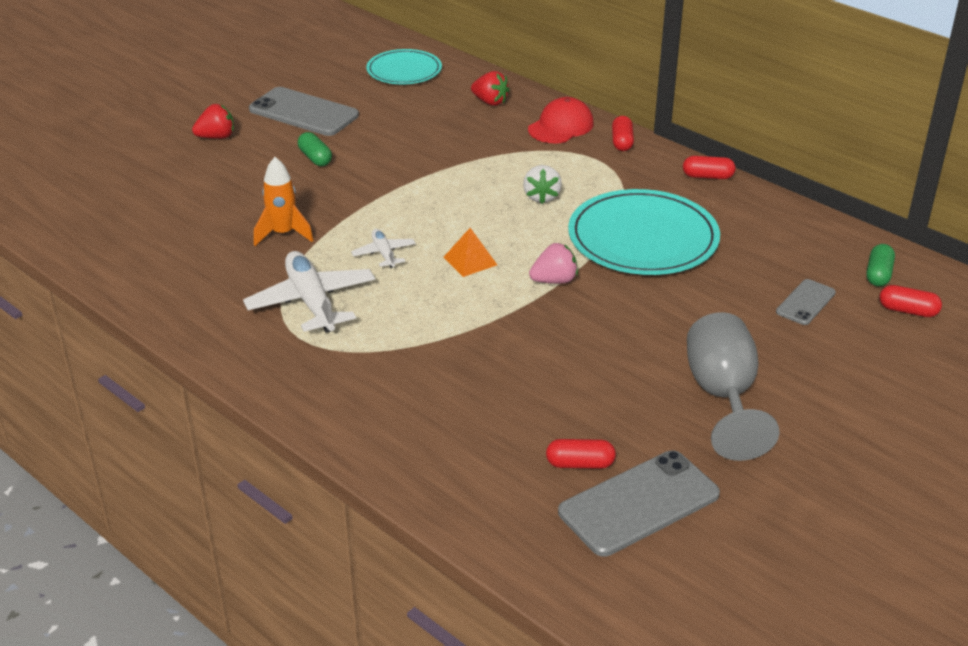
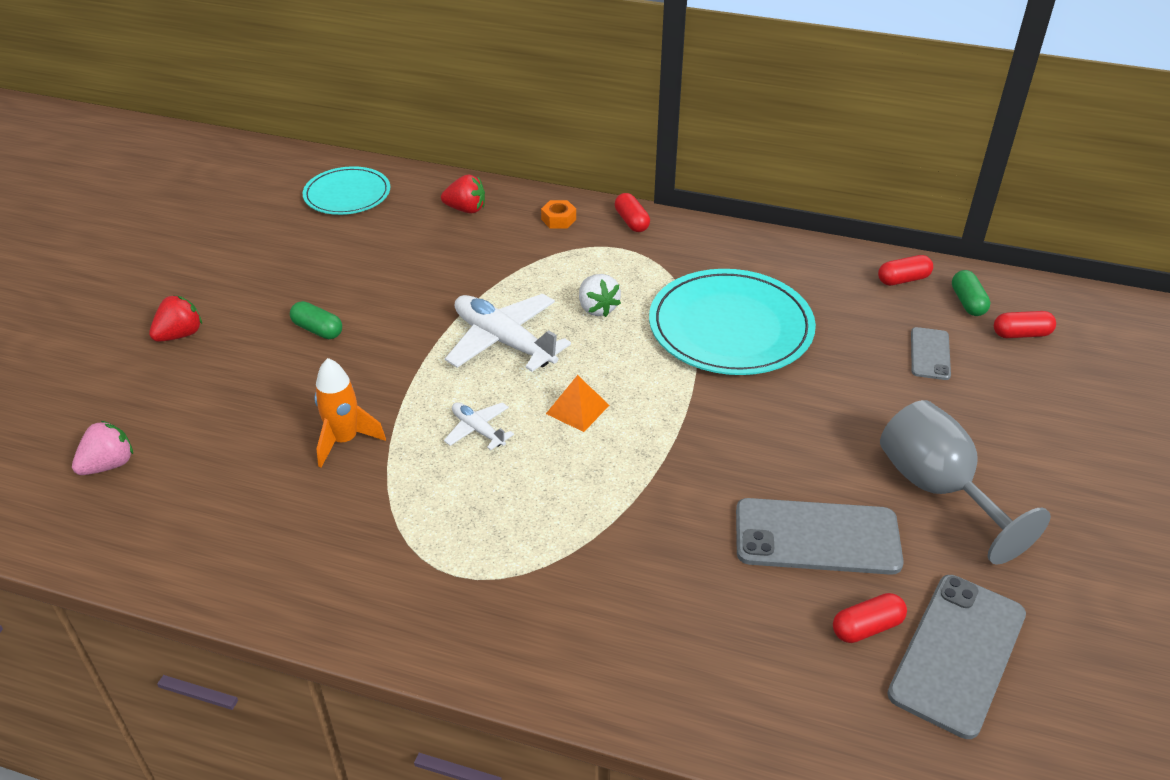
camera: 25 degrees left, 5 degrees up
(303, 112) = (266, 275): grey phone -> grey phone (817, 537)
(311, 302) = (438, 521): white plane -> white plane (504, 341)
(554, 281) = (680, 406): pink strawberry -> pink strawberry (109, 465)
(561, 126) = (558, 219): red cap -> orange nut
(707, 176) = (740, 238): red capsule -> red capsule (903, 279)

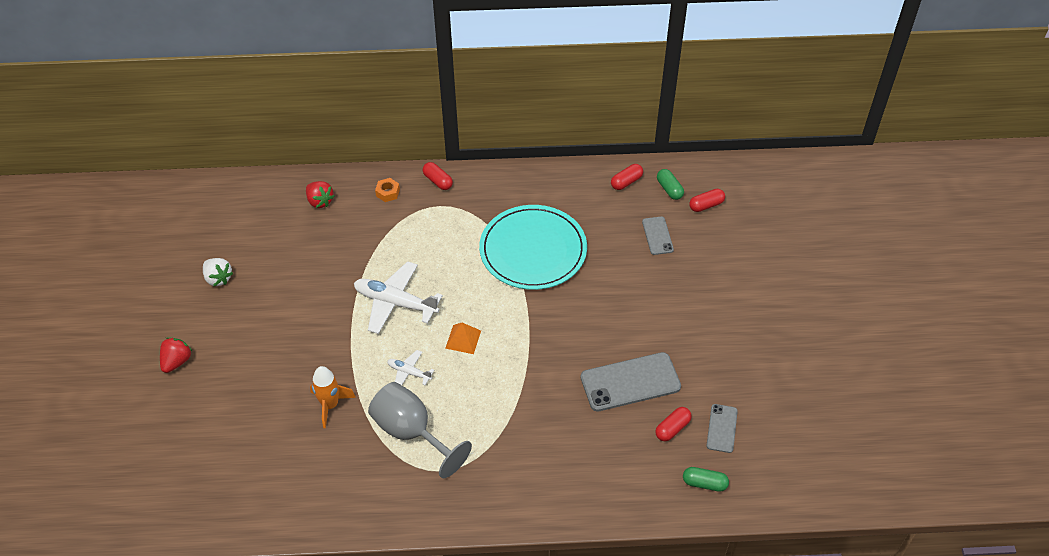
camera: 20 degrees left, 10 degrees up
(109, 465) = (189, 469): pink strawberry -> none
(317, 330) = (269, 330): green capsule -> green capsule (704, 483)
(347, 194) = (228, 211): turquoise plate -> none
(466, 209) = (320, 201): red strawberry -> red strawberry turned 60 degrees clockwise
(597, 308) = (444, 259): white strawberry -> white strawberry (218, 278)
(938, 489) = (686, 330): grey goblet -> grey goblet (411, 432)
(957, 654) = (722, 428): grey phone -> grey phone, size x0.54

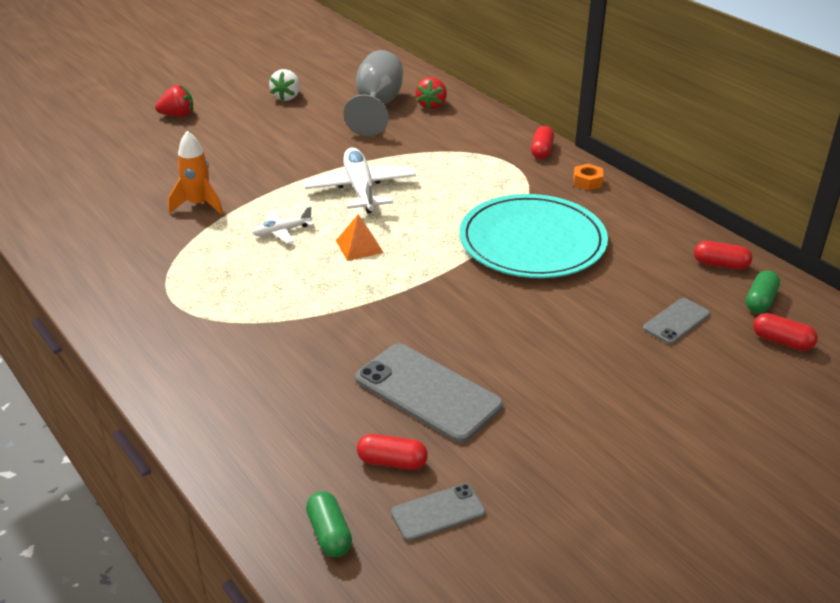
camera: 55 degrees right, 15 degrees down
(388, 193) = (489, 132): orange nut -> orange nut (587, 182)
(409, 372) = (282, 232): white plane -> white plane turned 105 degrees counterclockwise
(411, 432) = (207, 264): grey goblet -> grey goblet (377, 106)

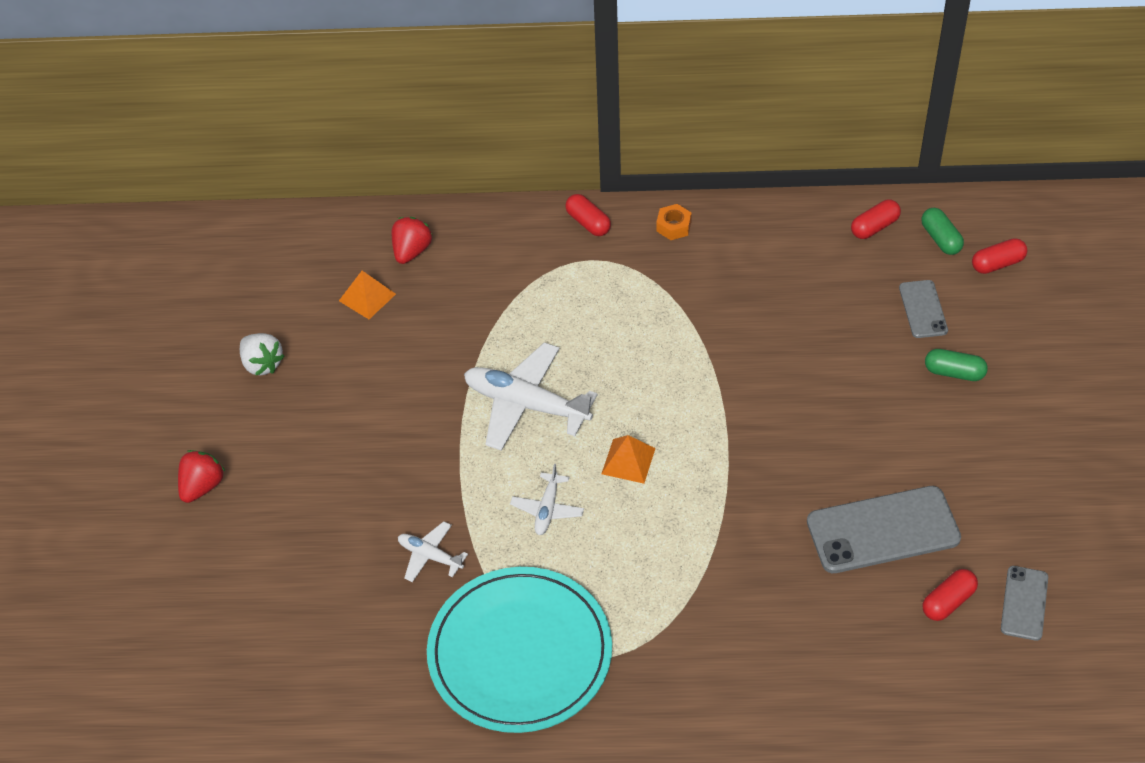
camera: 50 degrees left, 15 degrees up
(199, 205) = (430, 556): orange rocket -> white plane
(329, 534) = (998, 686): green capsule -> green capsule (954, 372)
(377, 106) = (367, 297): grey goblet -> orange pyramid
(431, 105) = (411, 251): red strawberry -> red strawberry turned 120 degrees counterclockwise
(532, 241) = (733, 328): turquoise plate -> turquoise plate (520, 653)

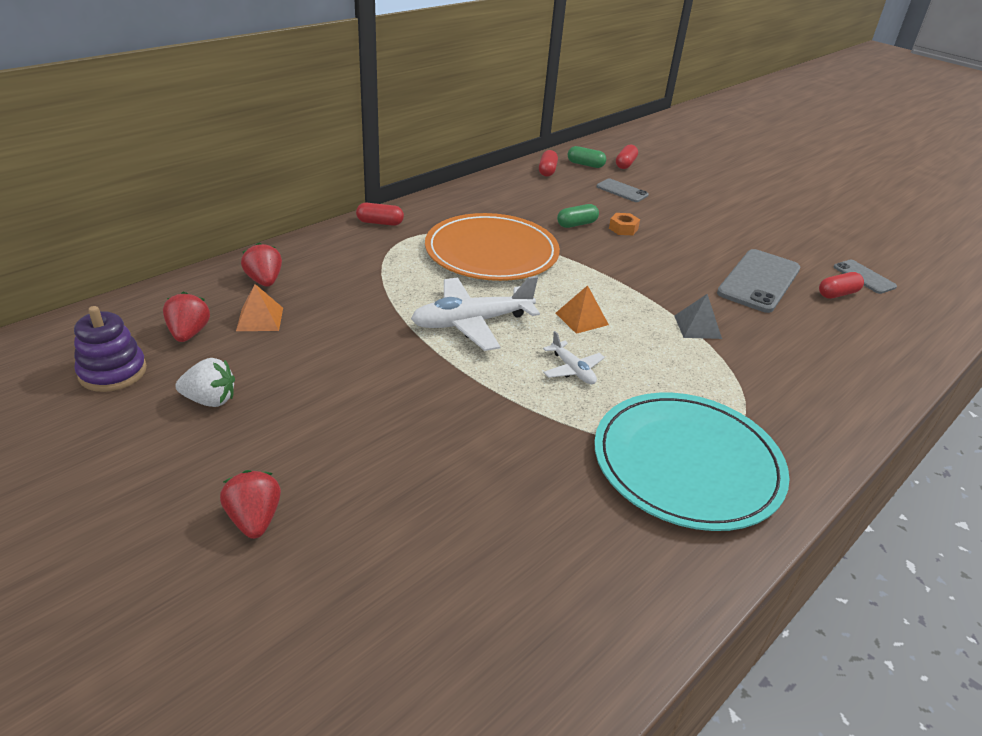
camera: 50 degrees left, 15 degrees down
(225, 295) = (113, 372): none -> purple stacking toy
(304, 283) = (189, 333): none -> red strawberry
(430, 556) = (534, 445): white plane -> none
(649, 326) = (491, 252): none -> orange plate
(673, 226) = (437, 206): orange nut -> orange nut (623, 229)
(726, 540) = (697, 327): none -> grey pyramid
(948, 602) = (837, 294): red capsule -> red capsule turned 60 degrees clockwise
(954, 372) = (676, 207): green capsule -> green capsule (576, 224)

